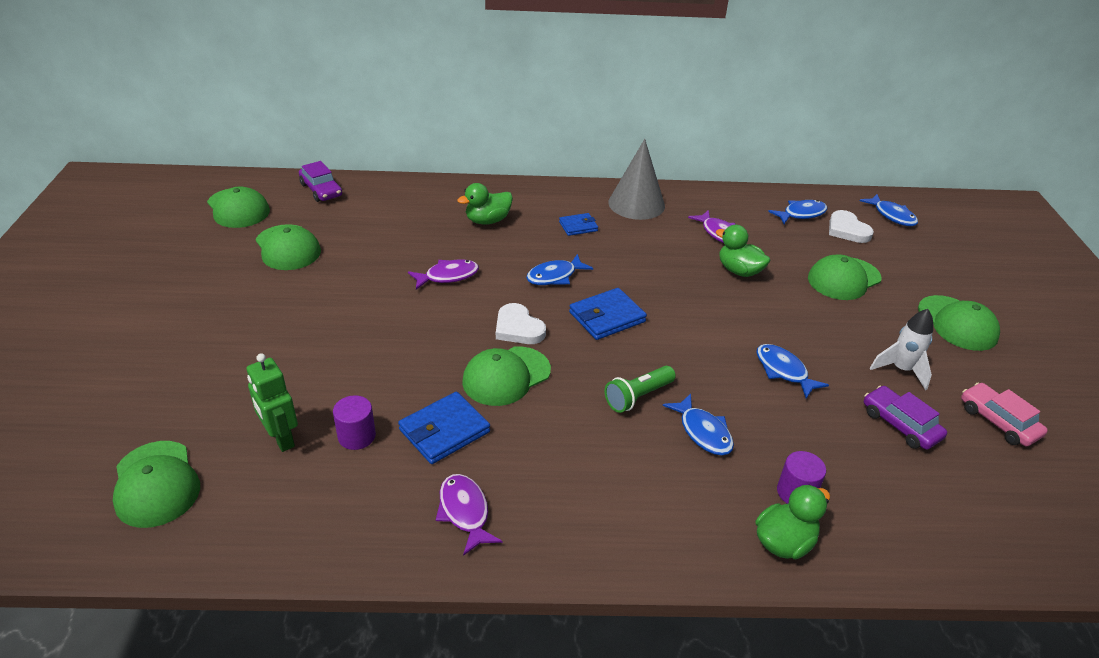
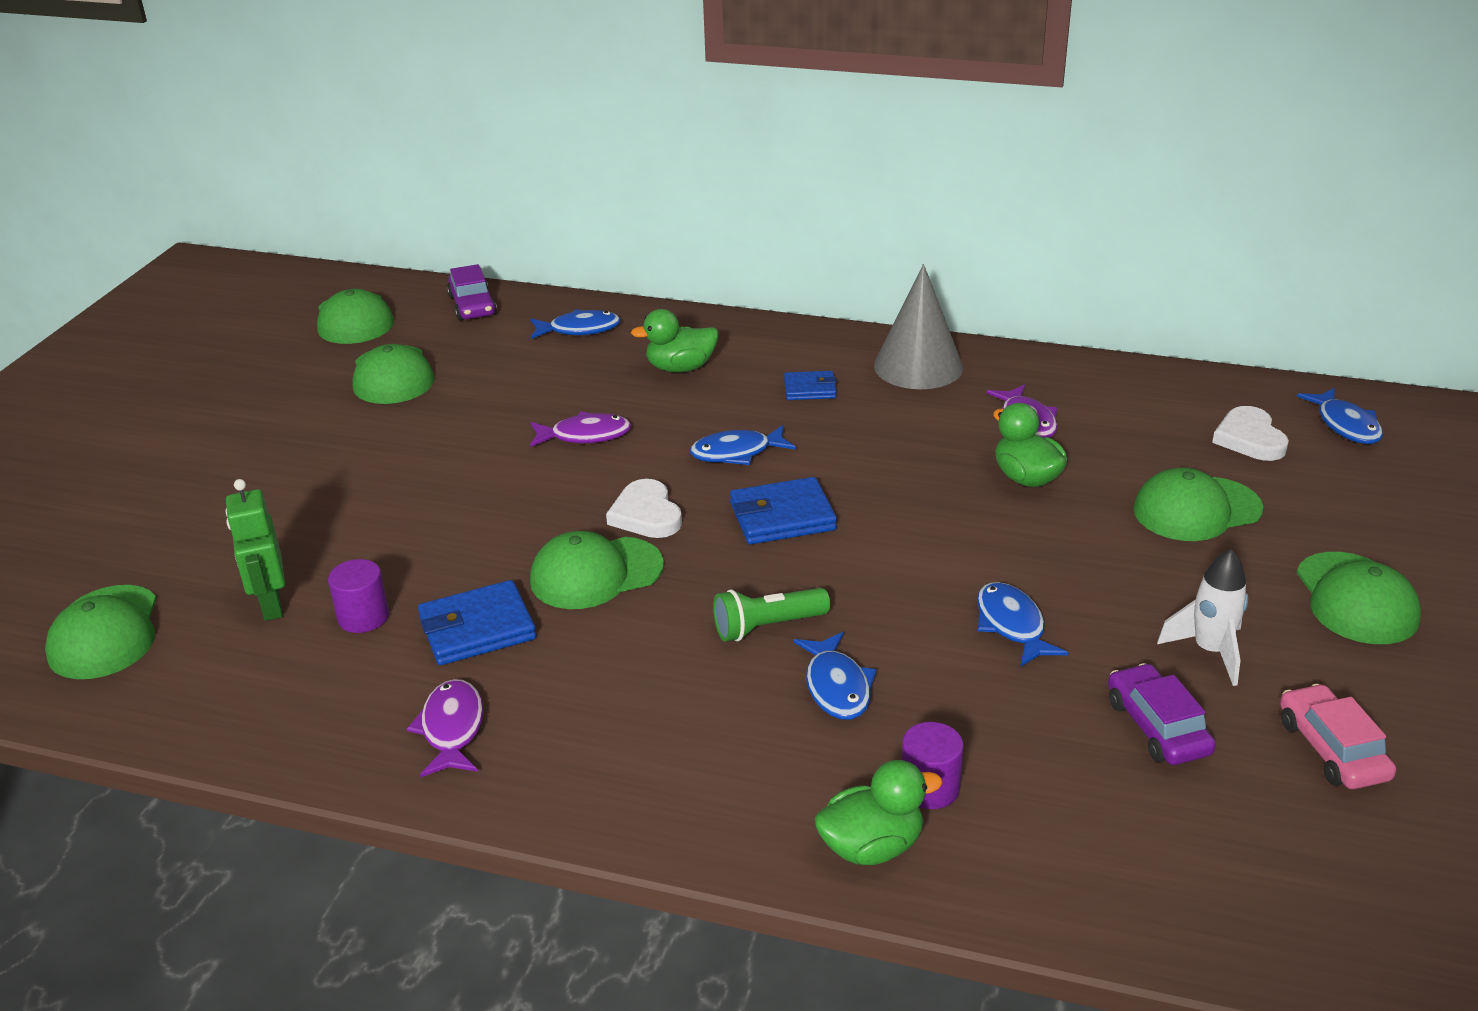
camera: 20 degrees right, 5 degrees down
(801, 214) = (1183, 407): blue fish -> blue fish (579, 329)

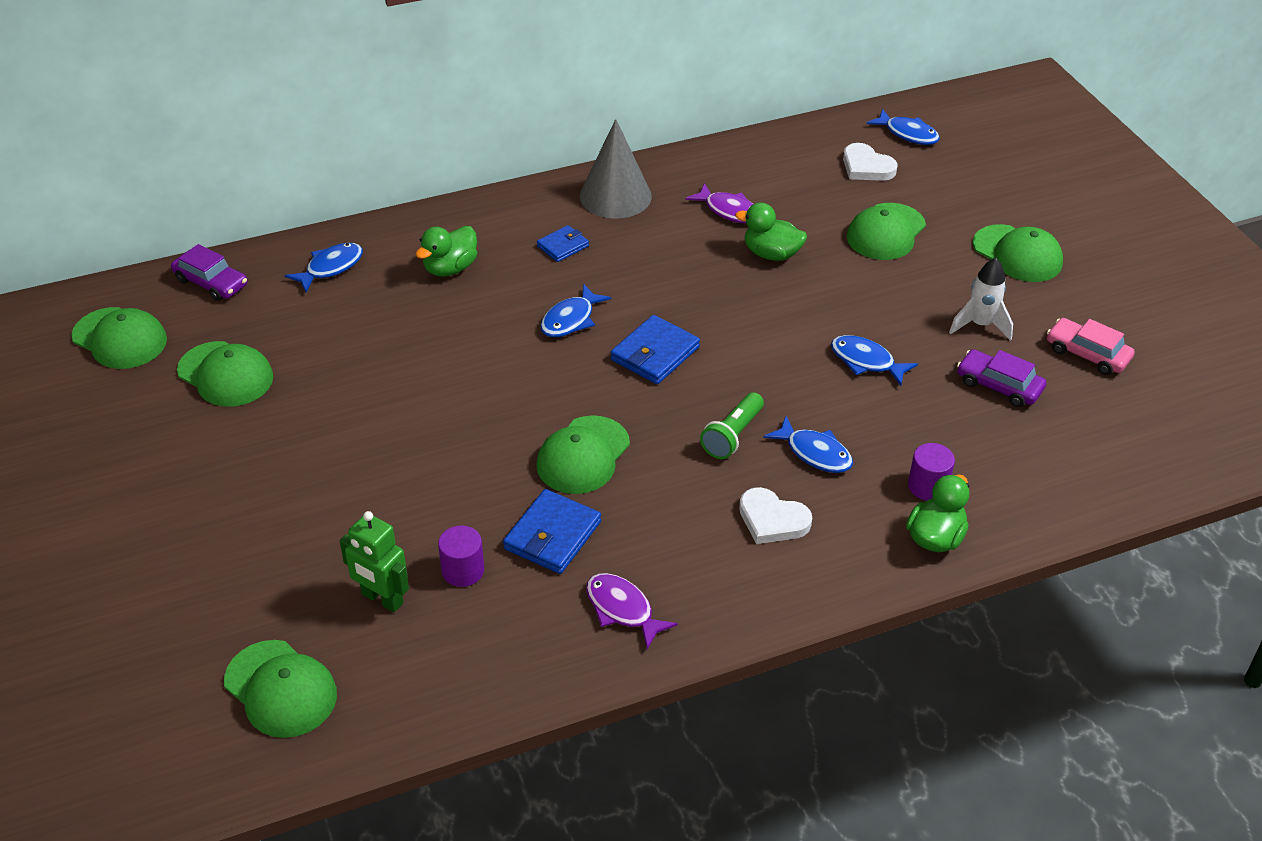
camera: 40 degrees left, 10 degrees up
(585, 435) = (447, 355): purple fish -> none
(646, 514) = (564, 396): white heart -> white heart (772, 520)

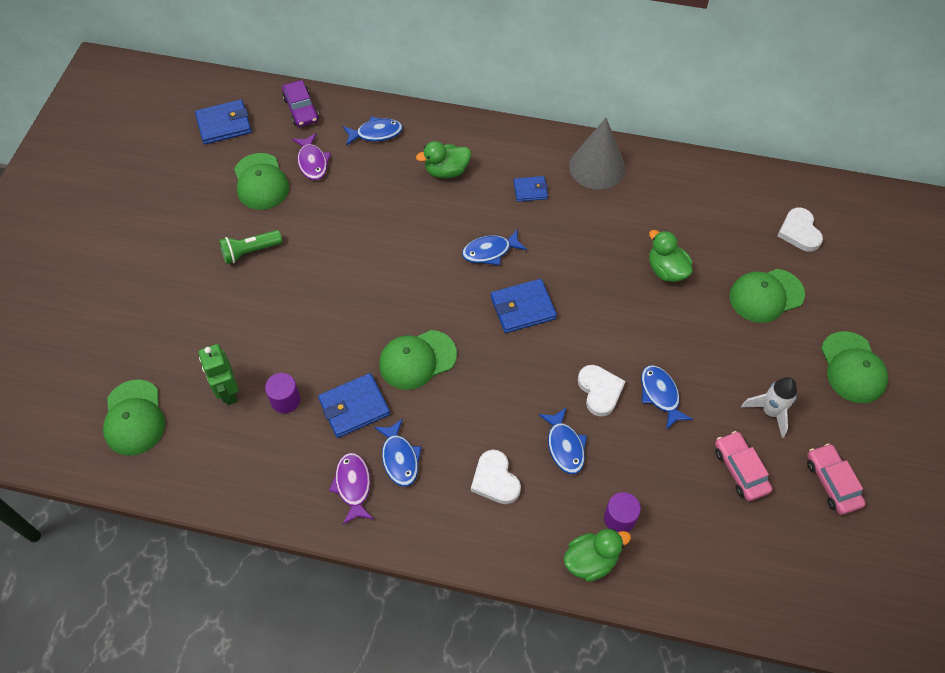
camera: 35 degrees right, 15 degrees up
(120, 338) = (224, 124): green cap -> blue wallet
(729, 211) = (666, 219): purple fish -> purple fish (312, 162)
(732, 435) = (522, 400): green flashlight -> green flashlight (250, 251)
(804, 388) = (599, 391): none -> white heart
(908, 134) = (857, 218): blue fish -> blue fish (399, 458)
(999, 385) = (740, 469): purple car -> pink car

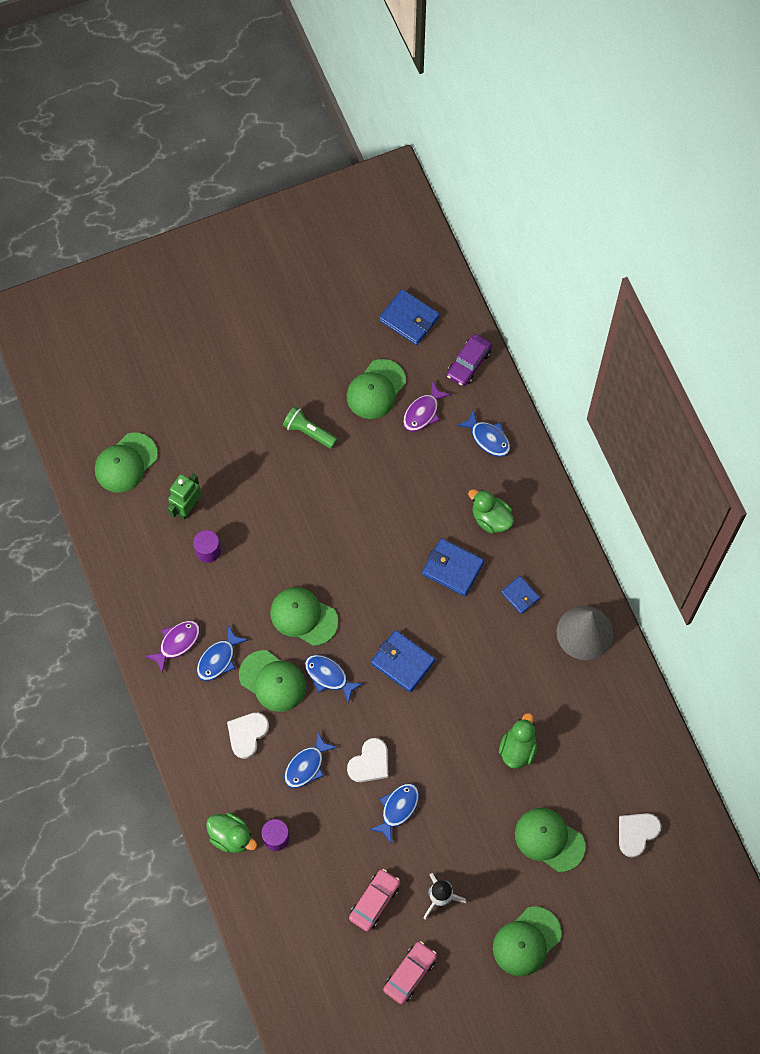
camera: 55 degrees right, 10 degrees up
(354, 407) = (235, 600): blue wallet -> blue wallet (452, 568)
(459, 424) = (273, 681): none -> green cap
(490, 251) = (437, 604): blue fish -> blue fish (328, 676)

